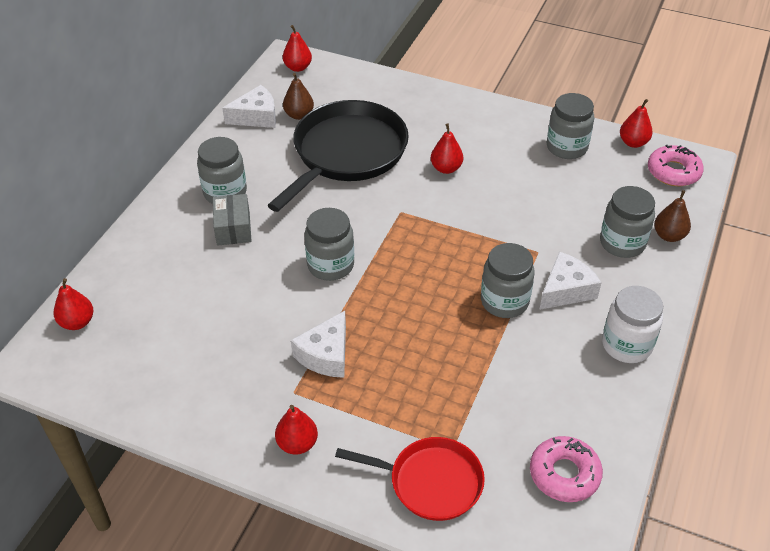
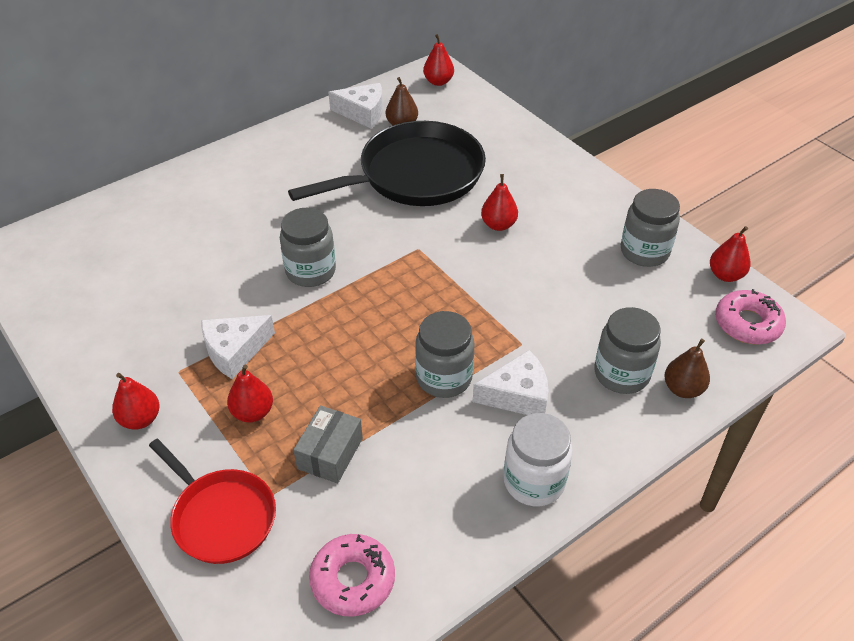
camera: 30 degrees right, 0 degrees up
(77, 322) = (67, 231): red pear -> red pear (252, 412)
(225, 192) = (277, 169): grey jar -> none
(233, 228) = (257, 203): grey box -> grey box (330, 453)

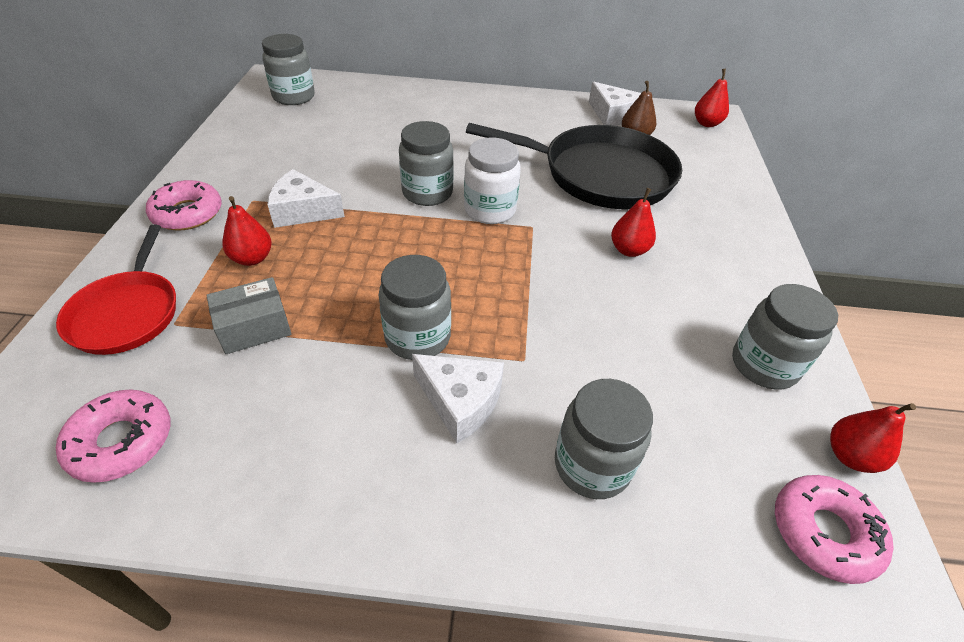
camera: 40 degrees right, 0 degrees up
(61, 256) = (294, 97): none -> grey jar
(140, 419) = (187, 213): red pear -> pink donut
(534, 481) = (368, 495): white jar -> white jar (490, 210)
(683, 389) = (647, 539): brown pear -> none

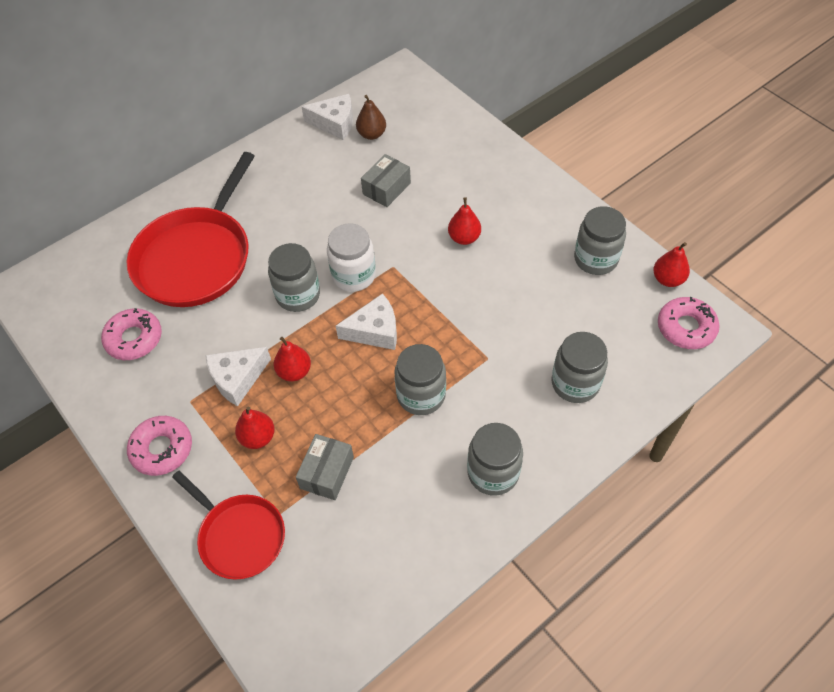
camera: 40 degrees left, 10 degrees up
(121, 441) = (353, 586): pink donut -> pink donut (134, 339)
(294, 97) = (73, 292): grey jar -> grey jar (493, 473)
(393, 127) = (196, 258): none -> red pan
(460, 401) = (485, 408): white cheese -> white cheese (374, 331)
(600, 175) = (386, 188): black pan -> grey box
(706, 123) = (403, 84): red pear -> red pear (294, 371)

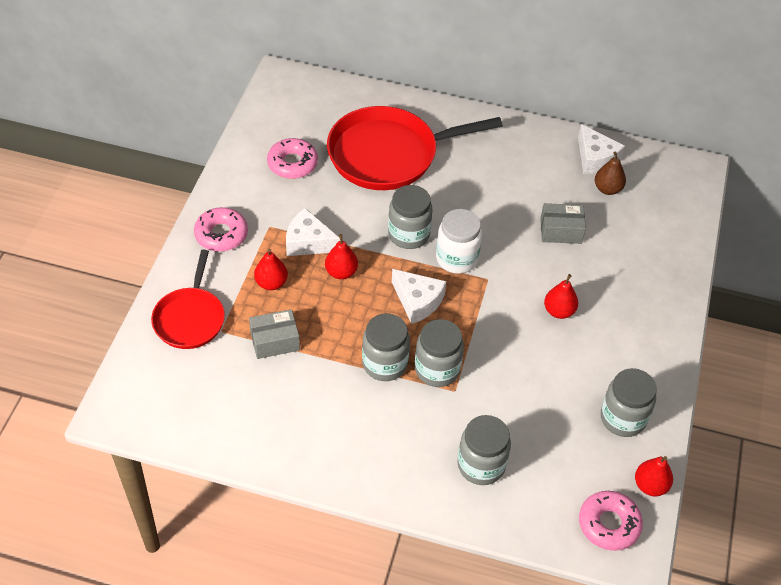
camera: 50 degrees right, 5 degrees down
(493, 473) = (354, 448): grey jar -> grey jar (437, 369)

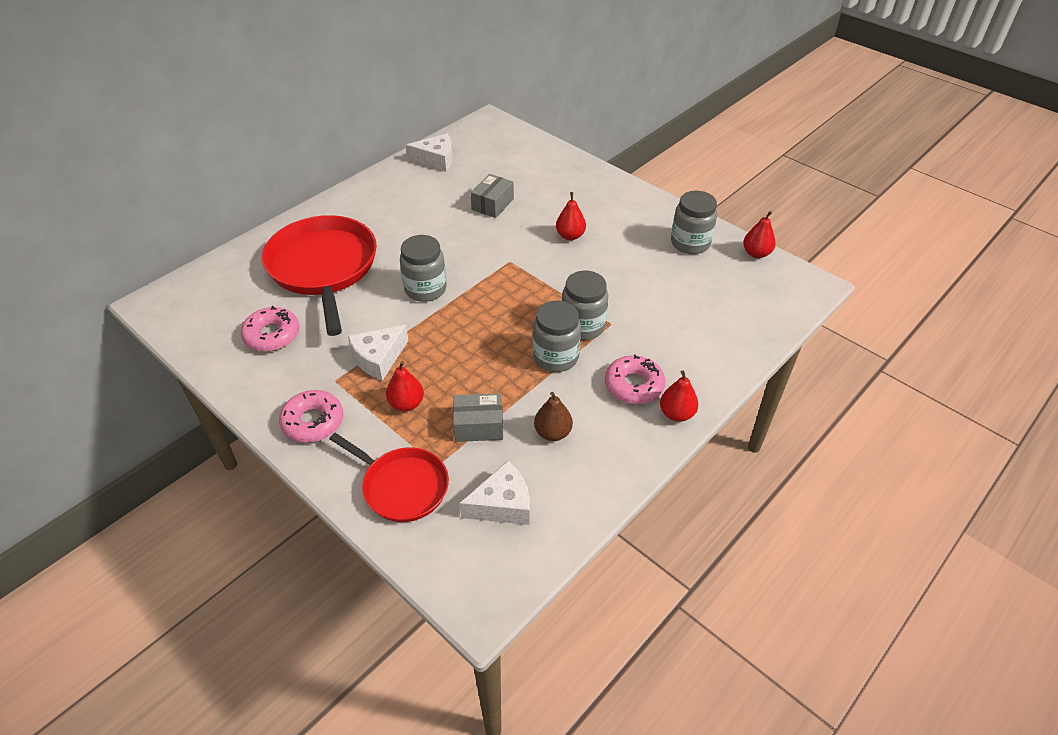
camera: 60 degrees left, 5 degrees down
(275, 341) = (479, 426): grey box -> grey box turned 75 degrees clockwise
(341, 272) = (433, 348): red pear -> red pear (676, 414)
(388, 154) = (323, 268): red pan -> red pan turned 150 degrees clockwise
(417, 301) = (502, 311): white cheese -> white cheese (502, 504)
(456, 258) = (475, 270): white jar -> none
(481, 465) = (694, 336): grey jar -> none
(607, 189) = (471, 166): brown pear -> brown pear (552, 433)
(609, 524) = (781, 287): pink donut -> pink donut (634, 385)

